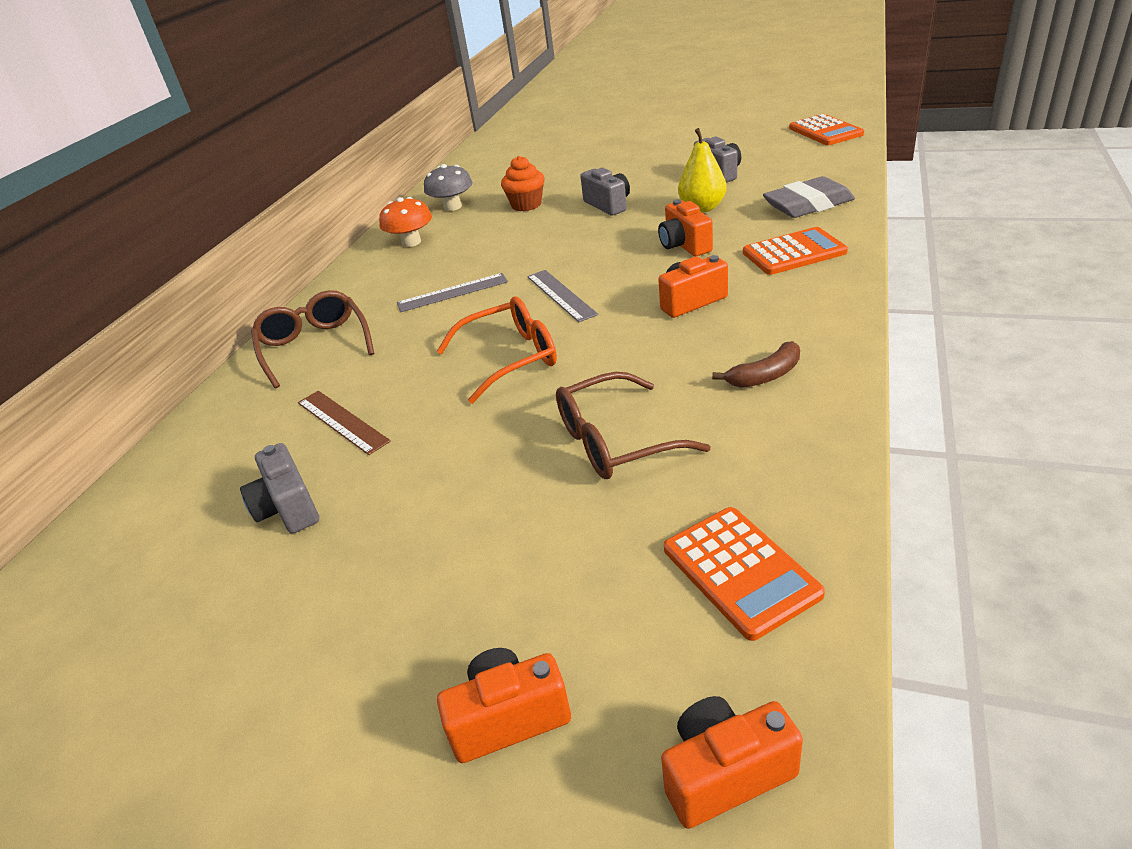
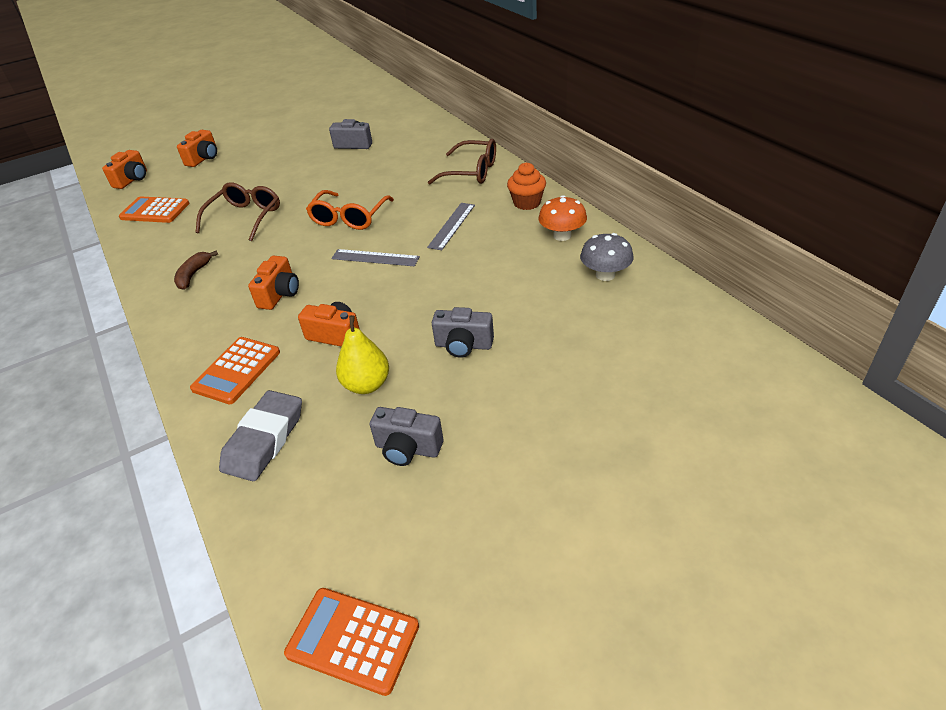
camera: 130 degrees right, 5 degrees up
(342, 421) = (387, 165): brown ruler -> none
(526, 205) = (541, 309): orange cupcake -> orange cupcake (527, 203)

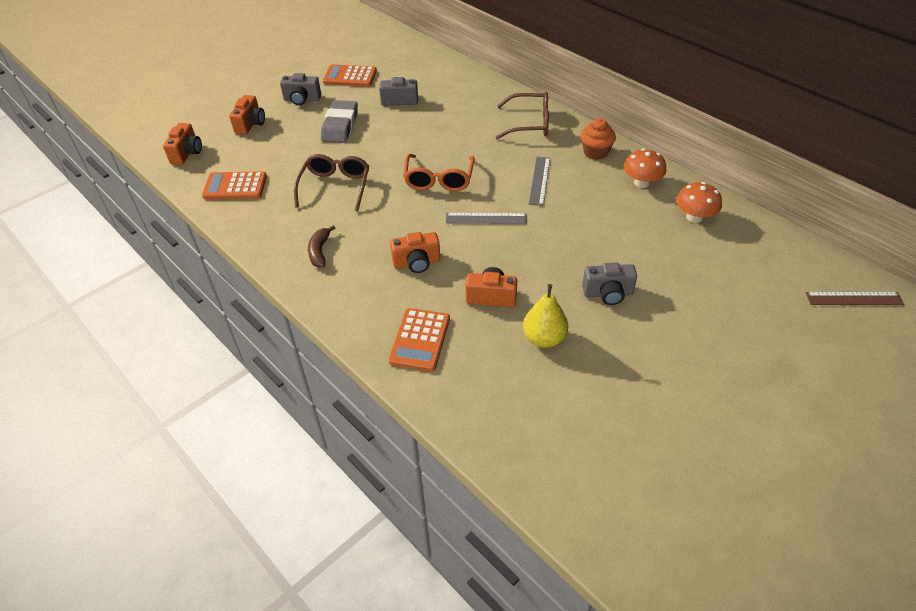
camera: 15 degrees left, 5 degrees up
(264, 440) = (482, 398): grey eraser -> grey eraser (340, 126)
(280, 294) = (417, 263): orange camera -> orange camera turned 75 degrees clockwise
(353, 640) = (645, 543): orange calculator -> orange calculator (350, 76)
(407, 449) = (608, 389): grey camera -> grey camera (302, 99)
(605, 275) = (694, 217): grey mushroom -> orange mushroom
(763, 383) = (854, 298): none -> brown ruler

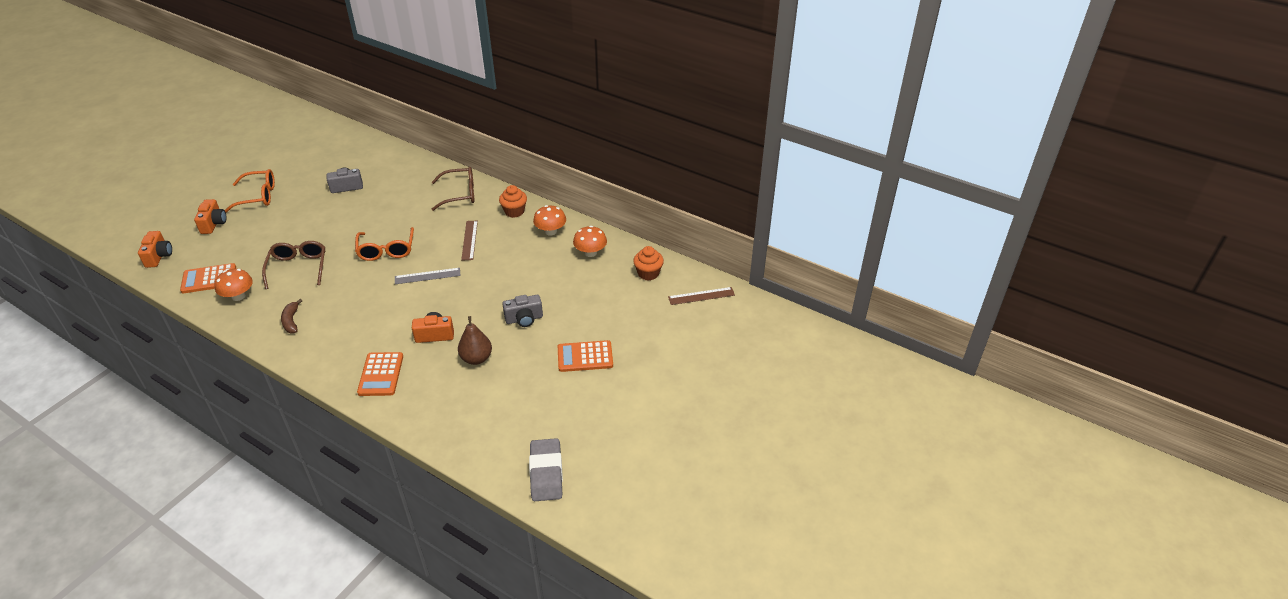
camera: 15 degrees left, 5 degrees down
(264, 211) = (238, 296): none -> orange mushroom
(302, 99) = (258, 196): grey camera -> orange glasses
(340, 126) = (296, 215): grey eraser -> grey eraser (546, 473)
(350, 76) = (299, 170): orange calculator -> orange calculator (585, 357)
(417, 263) = (373, 318): orange camera -> none
(539, 180) = (469, 240): grey ruler -> brown ruler
(544, 338) = (476, 358): yellow pear -> brown pear
(775, 256) = (648, 273): none -> orange cupcake

